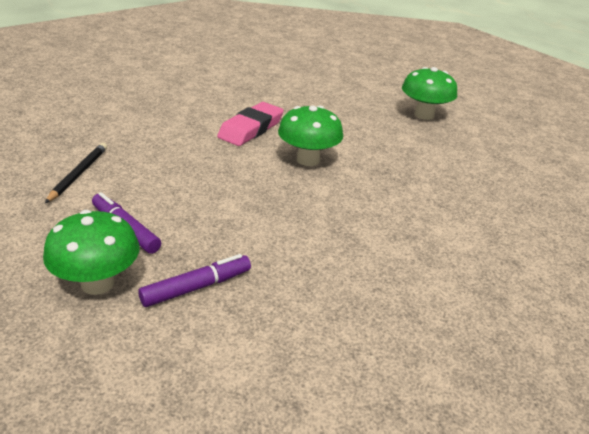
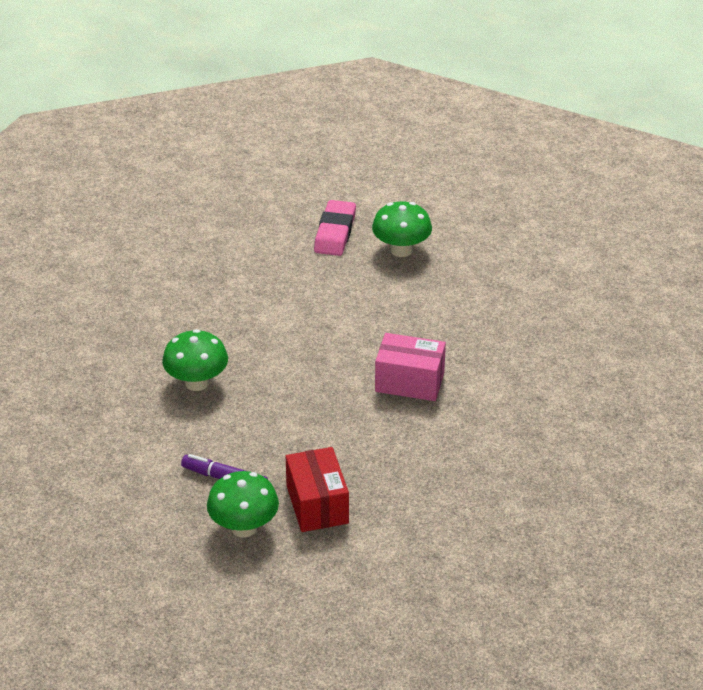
camera: 20 degrees left, 5 degrees up
(78, 174) = (135, 441): black pencil -> none
(196, 287) = (317, 504): purple marker -> red box
(251, 129) = (246, 332): pink eraser -> pink eraser (335, 232)
(308, 160) = (323, 351): green mushroom -> green mushroom (197, 383)
(376, 206) = (409, 382): none -> pink box

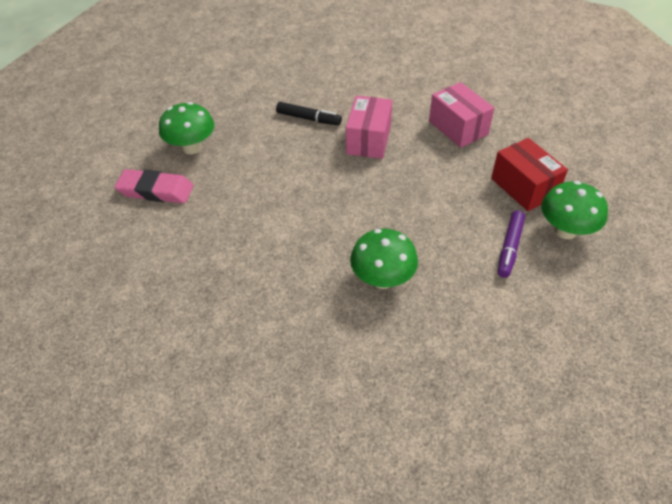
camera: 90 degrees left, 10 degrees up
(317, 504) = (524, 187): red box -> red box turned 75 degrees clockwise
(431, 460) = (458, 128): none -> pink box
(451, 334) = (308, 119): none -> black marker

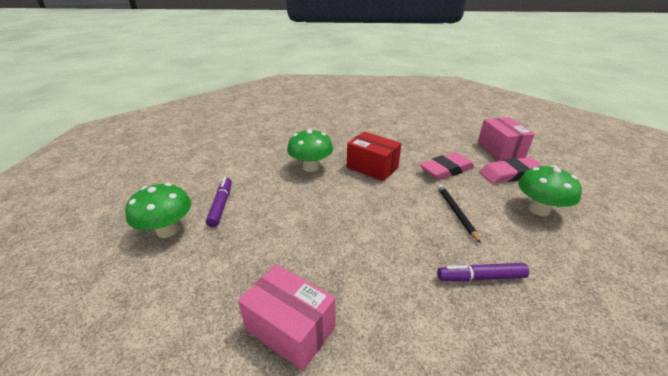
camera: 155 degrees right, 15 degrees down
(216, 219) = (446, 170): none -> pink eraser
(269, 166) = (456, 213): none -> black pencil
(308, 119) = (480, 277): black marker -> purple marker
(368, 140) = (391, 270): pink box -> pink box (500, 149)
(524, 187) = (202, 262): red box -> red box (372, 167)

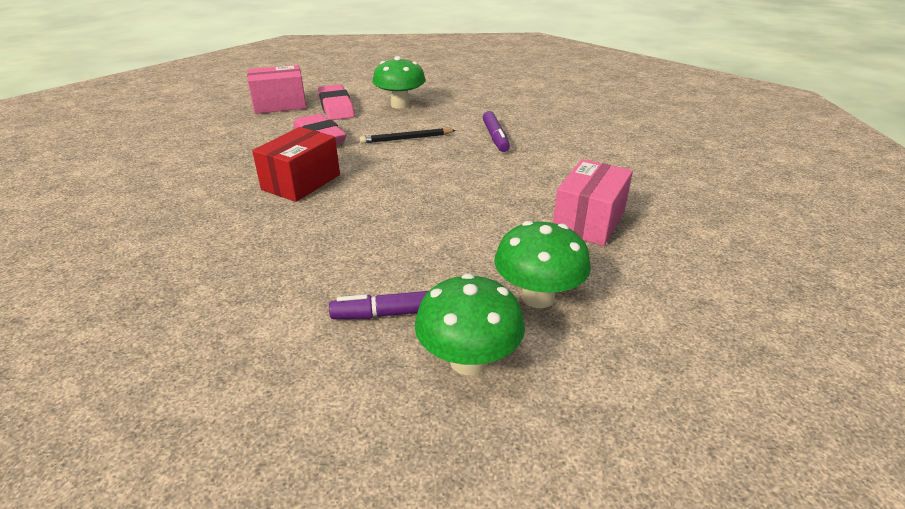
camera: 95 degrees left, 0 degrees up
(311, 167) = (286, 234): green mushroom -> green mushroom (538, 297)

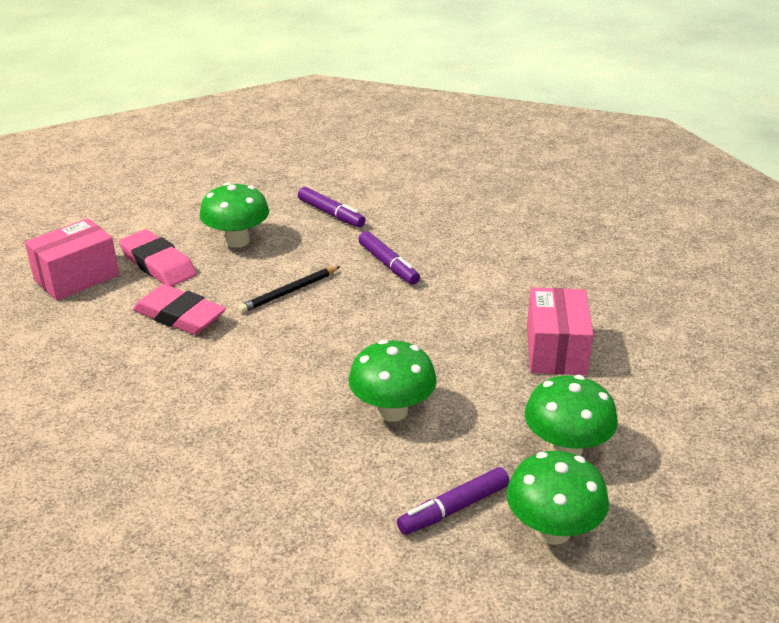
camera: 25 degrees left, 0 degrees up
(301, 182) = (220, 388): red box -> none
(410, 228) = (392, 411): none -> green mushroom
(480, 102) = (331, 214): none -> purple marker

